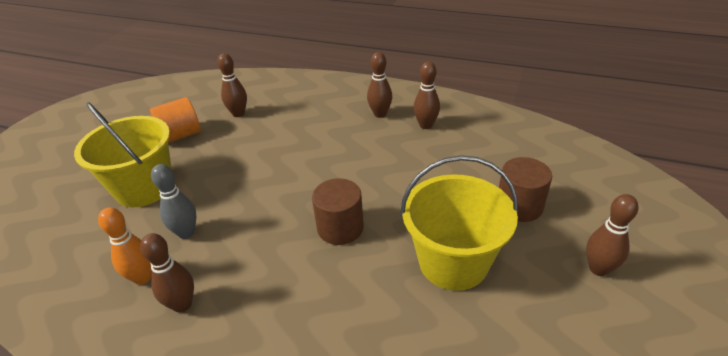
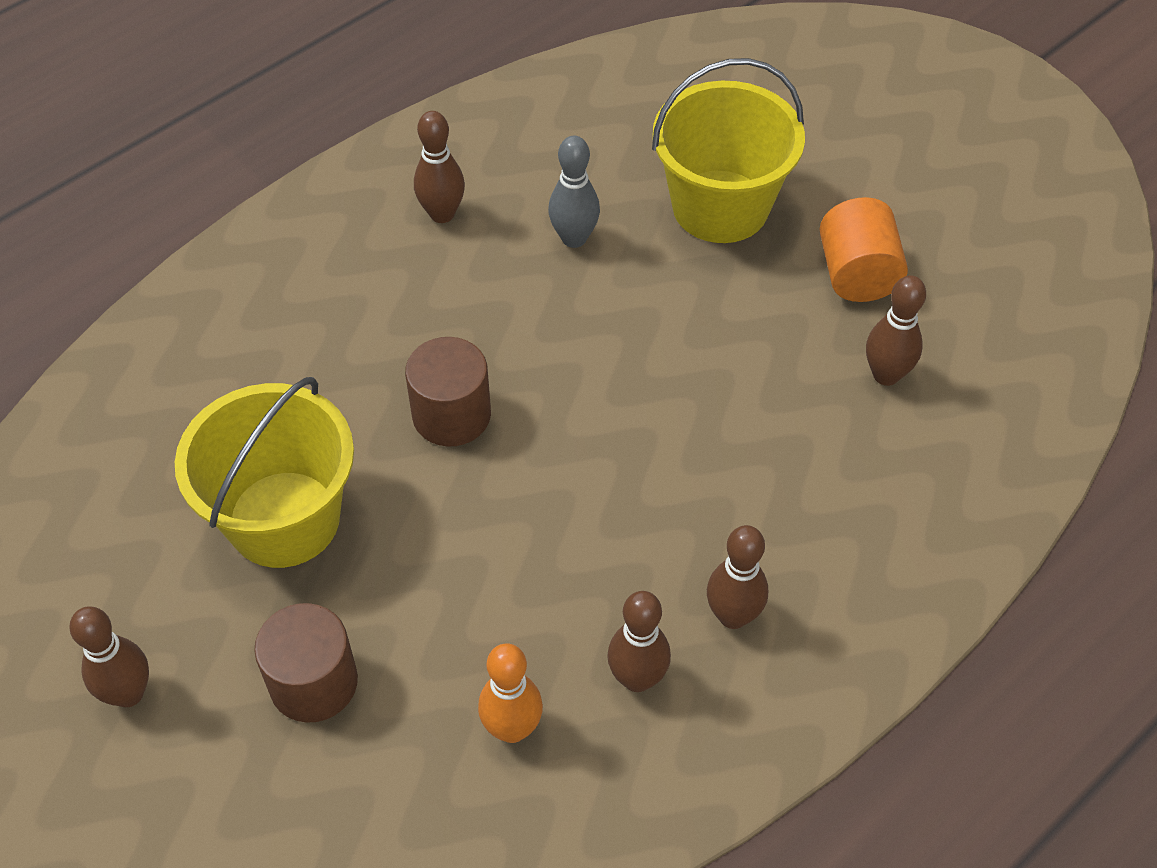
camera: 115 degrees right, 15 degrees up
(143, 277) = (518, 184): orange bowling pin -> orange bowling pin (512, 728)

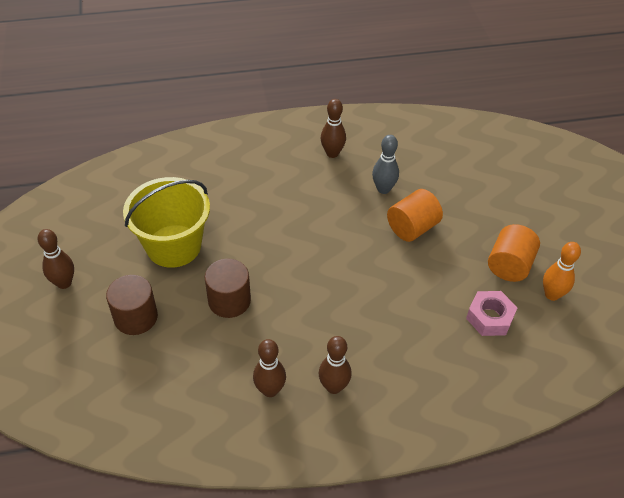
camera: 30 degrees right, 5 degrees down
(451, 415) = (273, 238): brown cylinder -> brown cylinder (229, 300)
(512, 728) = (200, 381): orange bowling pin -> orange bowling pin (552, 294)
(667, 284) = (412, 228): none -> orange cylinder
(720, 207) = (463, 205): yellow bucket -> none
(886, 375) = (490, 317): brown bowling pin -> pink nut

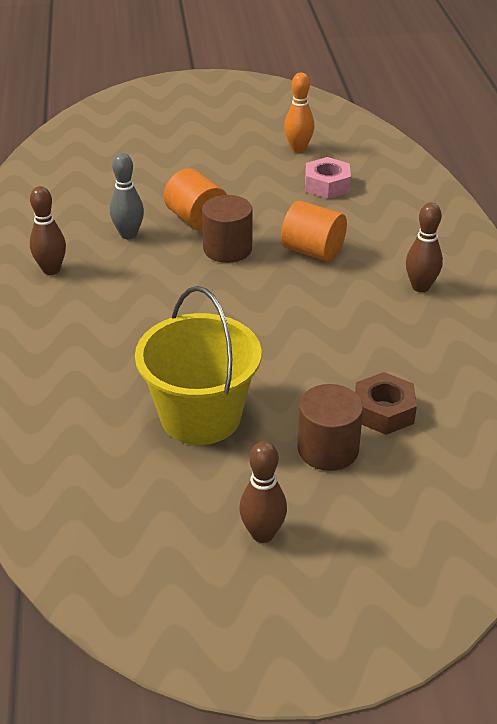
camera: 85 degrees left, 10 degrees down
(172, 352) = (384, 411): none -> brown nut
(229, 300) = (301, 363): brown cylinder -> brown cylinder (227, 249)
(270, 390) = (430, 331): brown bowling pin -> none
(509, 265) = (259, 166): orange cylinder -> orange cylinder (313, 251)

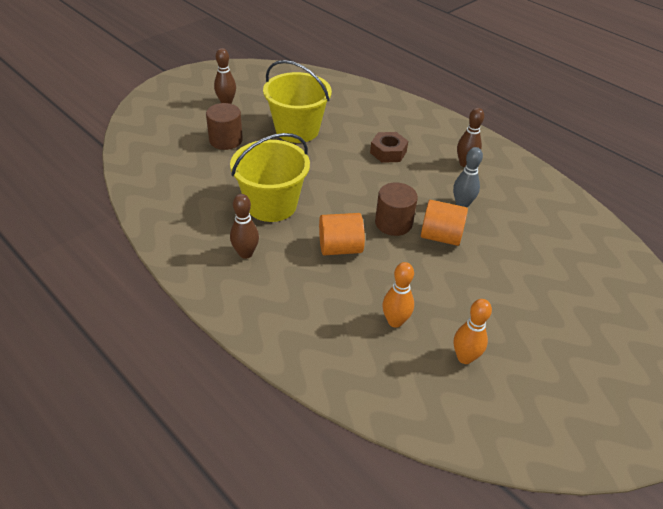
camera: 140 degrees right, 5 degrees up
(327, 185) = (395, 321): pink nut -> orange bowling pin
(345, 324) = (271, 205): none -> yellow bucket
(384, 411) = (212, 166): brown nut -> brown nut (388, 152)

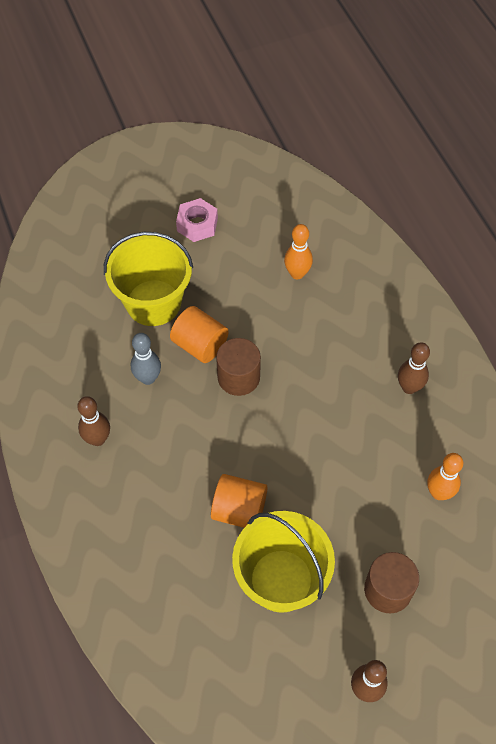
camera: 155 degrees left, 15 degrees up
(271, 205) = (362, 447): yellow bucket -> yellow bucket (153, 303)
(340, 248) = (310, 364): orange cylinder -> orange cylinder (239, 510)
(388, 152) = (180, 491): brown nut -> none
(464, 357) = (258, 228): orange bowling pin -> orange bowling pin (439, 493)
(527, 340) = (197, 224): none -> pink nut

